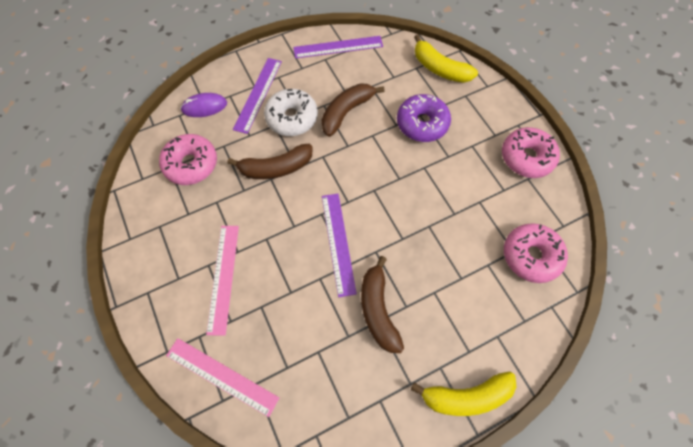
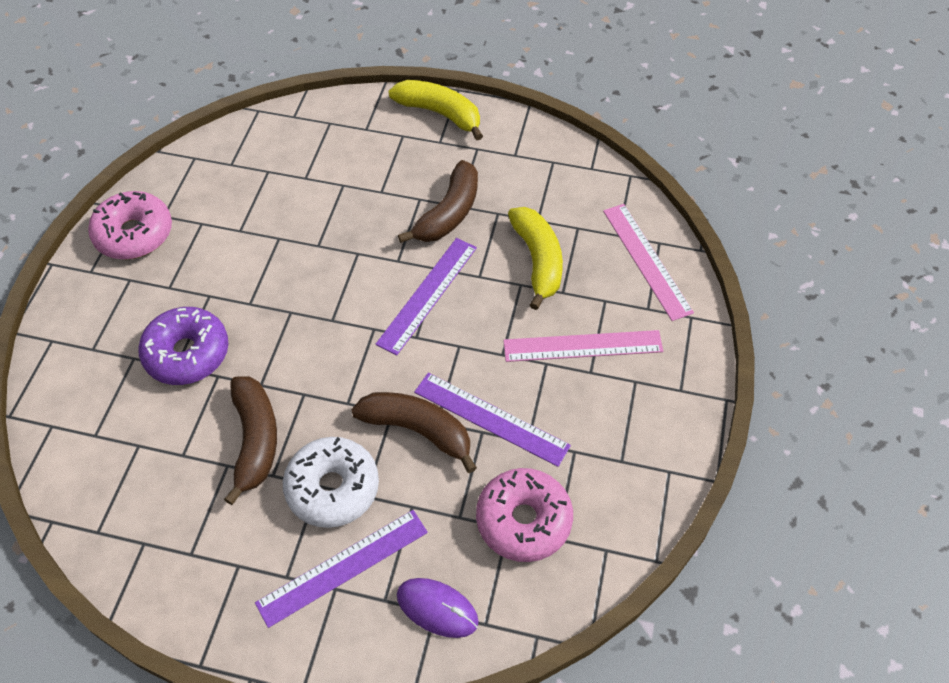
camera: 140 degrees left, 10 degrees down
(223, 278) = (583, 346): pink ruler -> pink ruler turned 45 degrees clockwise
(338, 47) = (150, 560): purple ruler -> purple ruler (491, 418)
(346, 112) = (255, 440): brown banana -> brown banana turned 90 degrees counterclockwise
(439, 68) = (69, 409): yellow banana -> yellow banana (538, 261)
(531, 256) = (258, 157): pink donut -> none

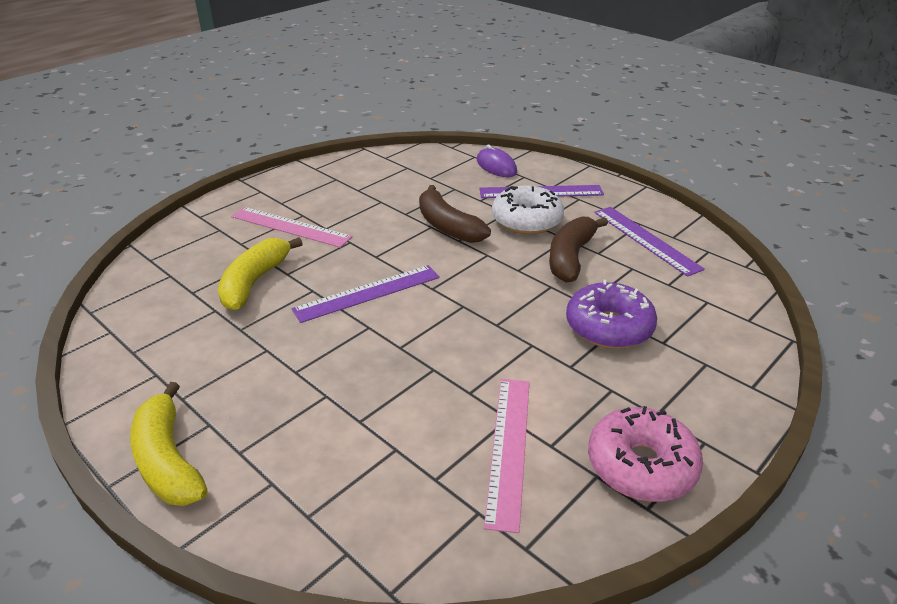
camera: 150 degrees left, 20 degrees down
(448, 213) = (283, 346): brown banana -> none
(491, 418) = (393, 216): purple ruler -> purple ruler (645, 240)
(523, 520) = (418, 177): pink donut -> none
(647, 260) = (177, 253): pink ruler -> pink ruler (508, 448)

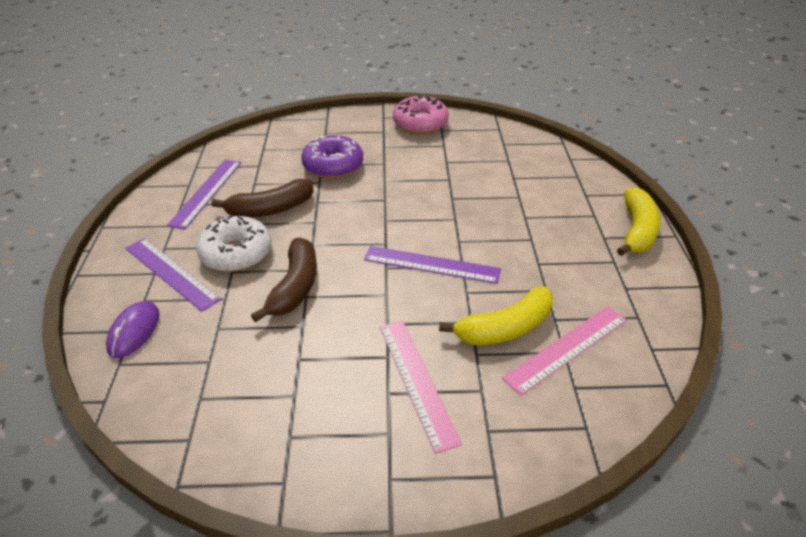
camera: 135 degrees left, 5 degrees up
(508, 448) = (463, 153): pink ruler -> pink ruler (567, 348)

